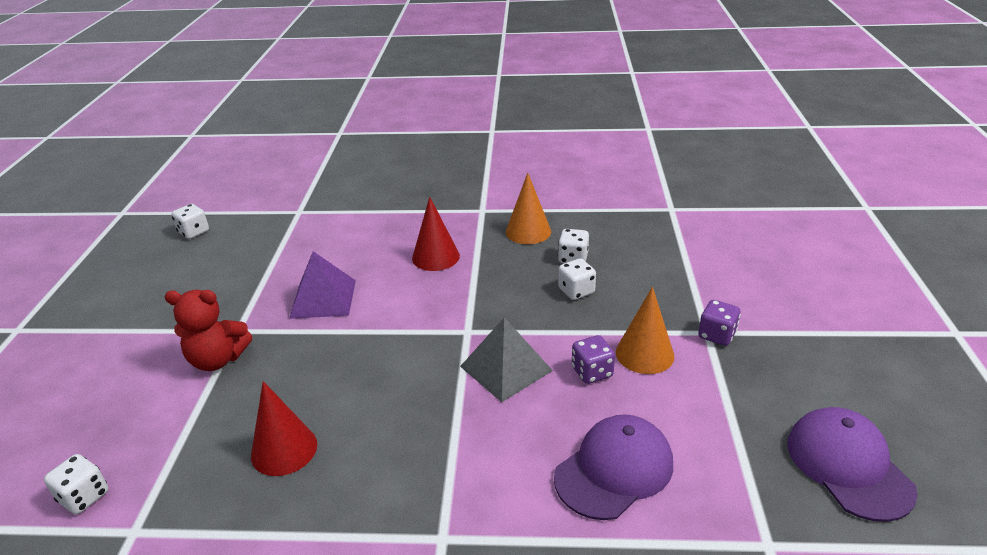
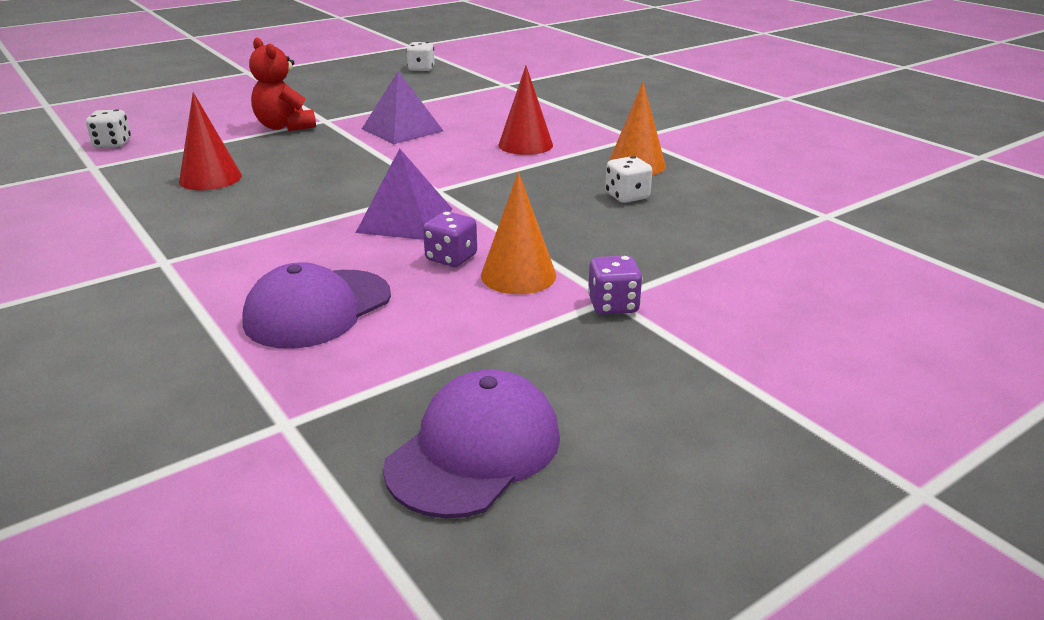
camera: 50 degrees right, 5 degrees down
(506, 368) = (405, 220): grey pyramid -> purple pyramid
(576, 291) = (573, 214): white dice -> none
(614, 470) = (317, 309): purple cap -> purple cap turned 120 degrees clockwise

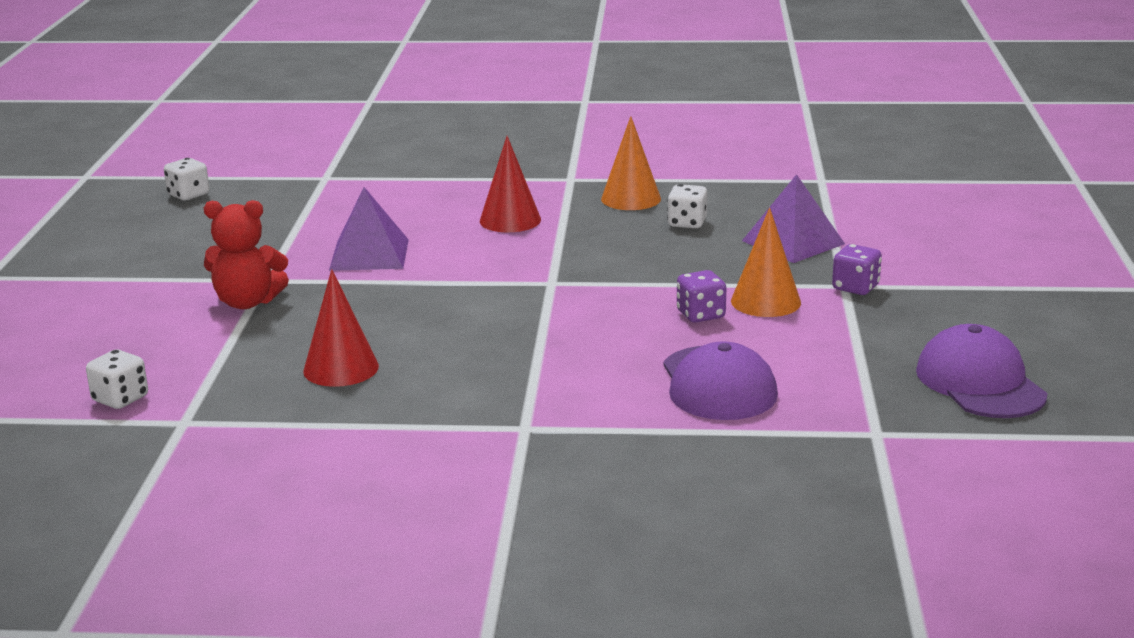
camera: 50 degrees left, 5 degrees down
(405, 220) = (598, 311): purple pyramid -> purple pyramid (793, 242)

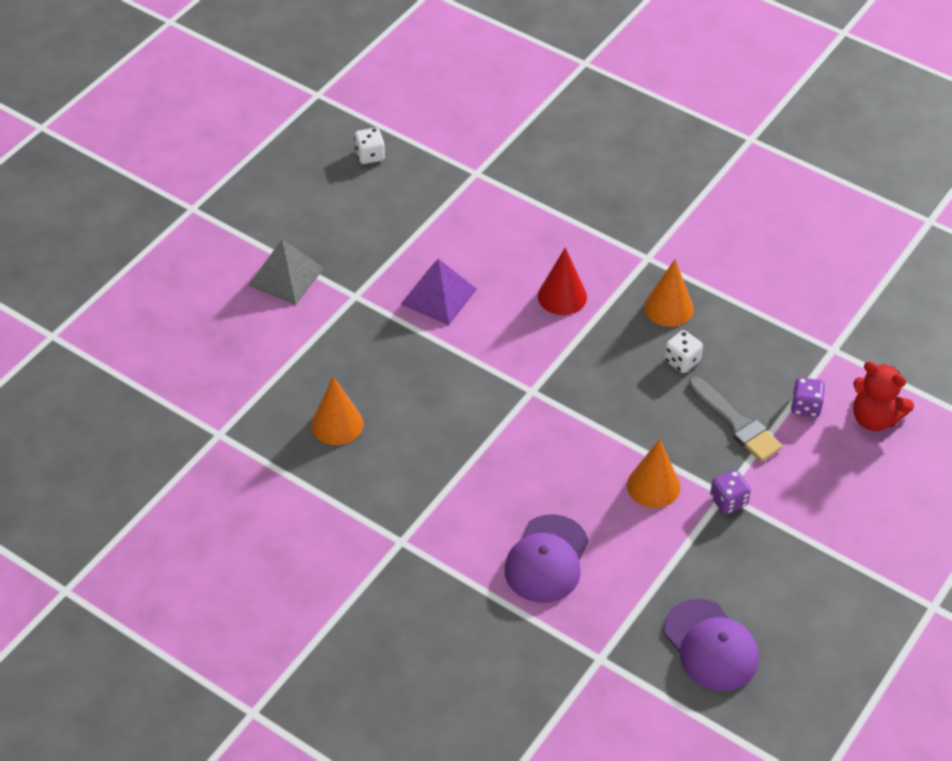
camera: 30 degrees right, 25 degrees up
(120, 399) = (197, 392): white dice -> none
(162, 289) = (286, 276): none -> grey pyramid
(247, 302) = (327, 319): red teddy bear -> red teddy bear (874, 418)
(341, 368) = (337, 424): red cone -> orange cone
(700, 315) = (598, 479): purple dice -> purple dice (805, 406)
(793, 242) = (736, 423): purple pyramid -> grey brush
(980, 383) = (711, 646): purple cap -> purple cap turned 135 degrees clockwise

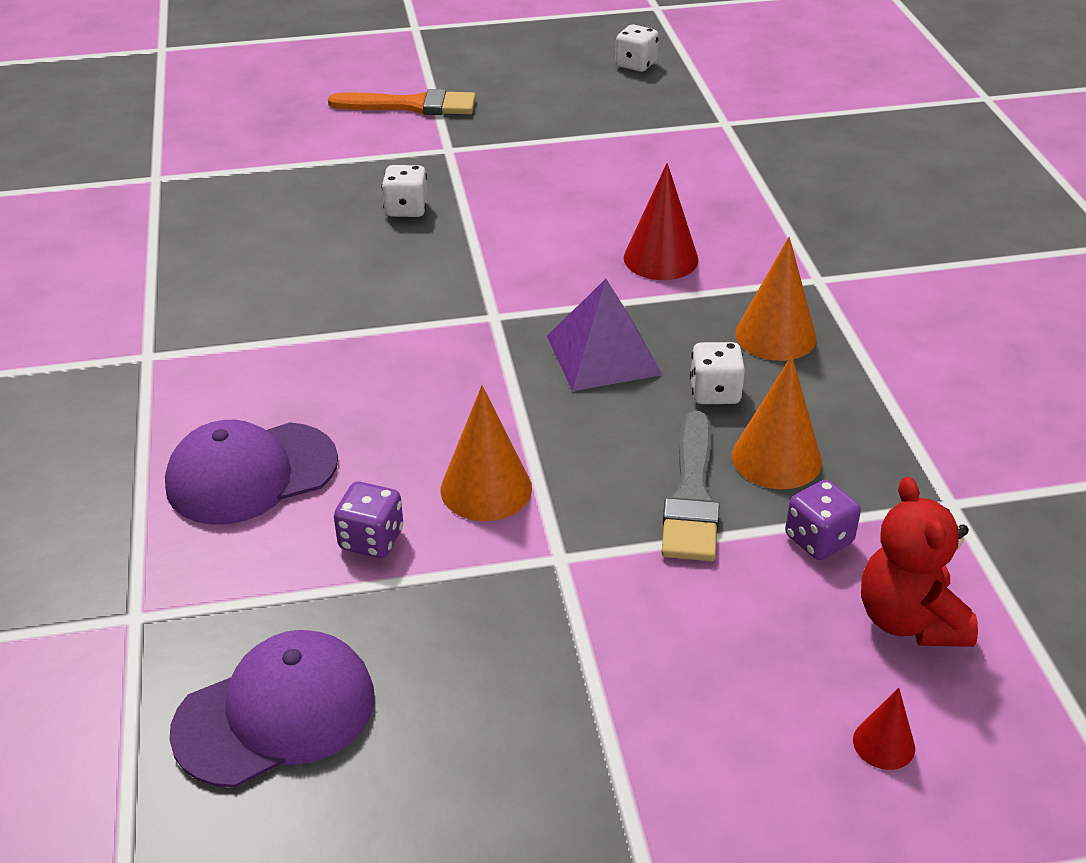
camera: 45 degrees right, 10 degrees down
(286, 276) = (411, 105): grey pyramid -> orange brush
(337, 424) = (262, 229): orange cone -> orange cone (776, 458)
(393, 355) = (406, 209): none -> white dice
(439, 296) = (528, 190): purple pyramid -> purple pyramid (603, 355)
(711, 646) = (276, 714): purple cap -> purple cap turned 135 degrees counterclockwise
(728, 501) = (554, 569): purple dice -> purple dice (371, 539)
(919, 478) = (884, 744): none -> red cone

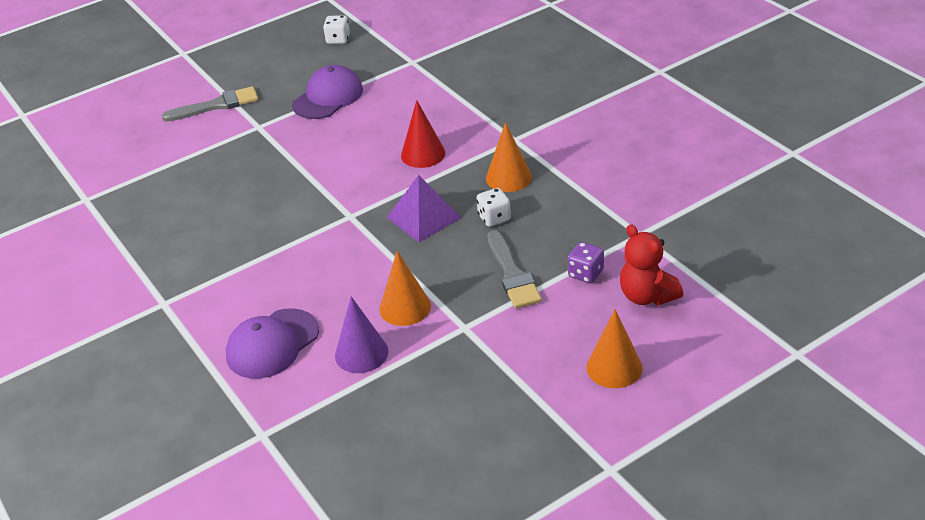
camera: 20 degrees left, 0 degrees up
(276, 714) = (369, 450): purple cap -> purple cap (328, 97)
(371, 539) = (361, 353): purple dice -> purple cone
(406, 209) = (257, 170): white dice -> none
(411, 105) = (216, 105): orange brush -> grey brush
(776, 458) = (544, 241): orange cone -> orange cone (614, 367)
(884, 744) = (663, 354): red cone -> none

